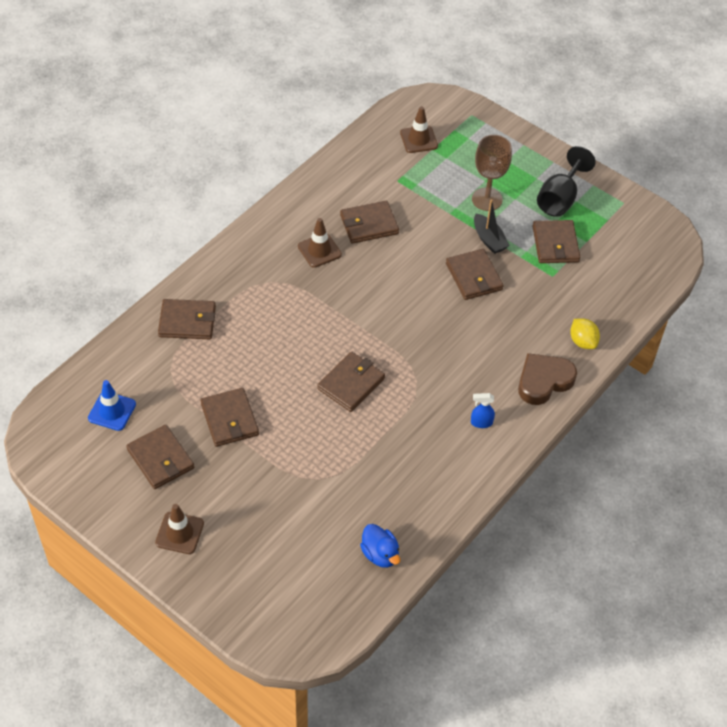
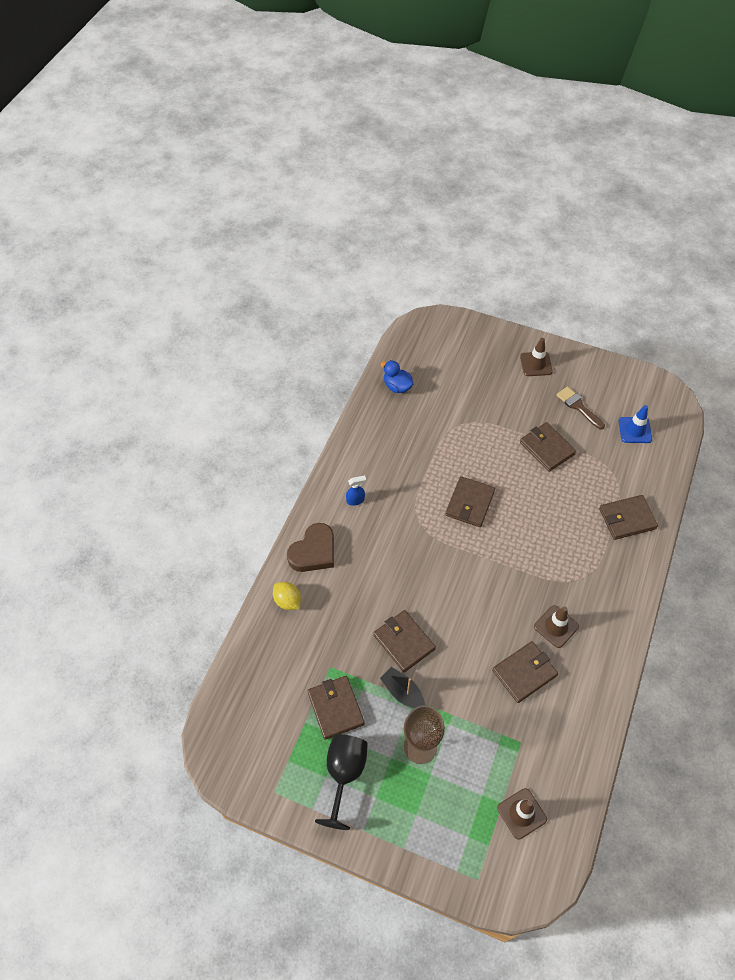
camera: 165 degrees right, 5 degrees up
(160, 459) = (578, 407): brown wallet -> brown brush

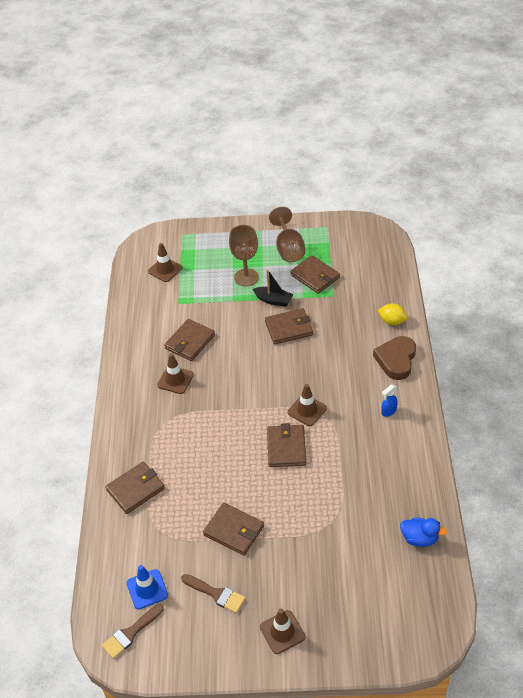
camera: 160 degrees right, 10 degrees down
(344, 774) = (288, 248): black goblet -> brown goblet
(404, 642) = (289, 328): brown wallet -> brown wallet turned 45 degrees counterclockwise
(432, 533) = (307, 410): none -> brown traffic cone
(655, 404) = (131, 633): none -> brown brush

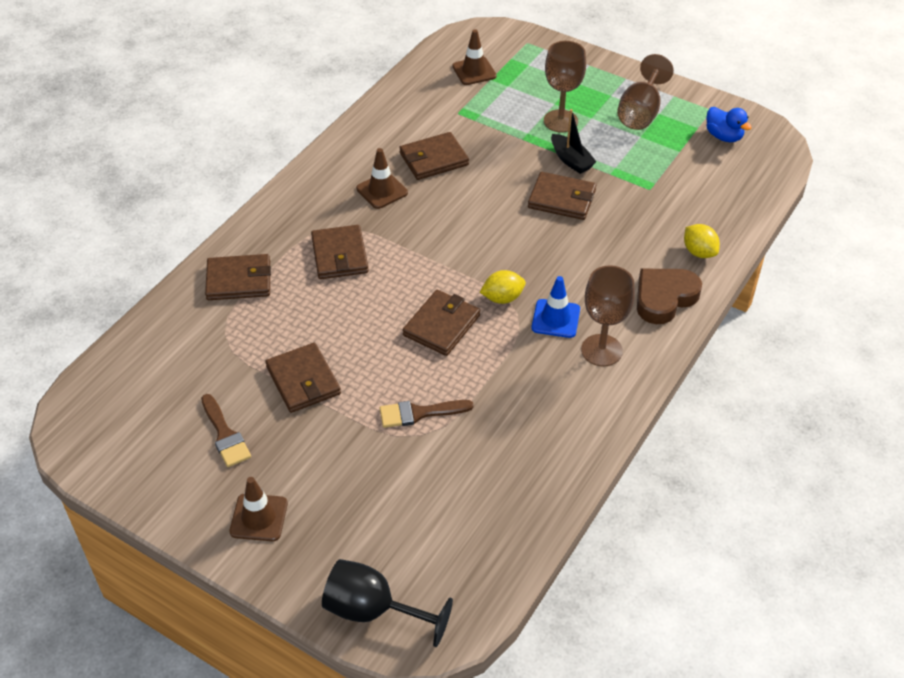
camera: 30 degrees right, 0 degrees up
(131, 633) = (104, 421): brown brush -> brown brush (419, 413)
(147, 589) = (159, 387): blue traffic cone -> blue traffic cone (555, 319)
(307, 410) = (502, 298): brown traffic cone -> yellow lemon
(315, 276) = (645, 157): brown wallet -> brown wallet (339, 255)
(388, 411) = (601, 350): blue spray bottle -> brown goblet
(395, 644) = (373, 610): none -> black goblet
(419, 538) = (510, 512): blue duck -> blue duck (724, 136)

